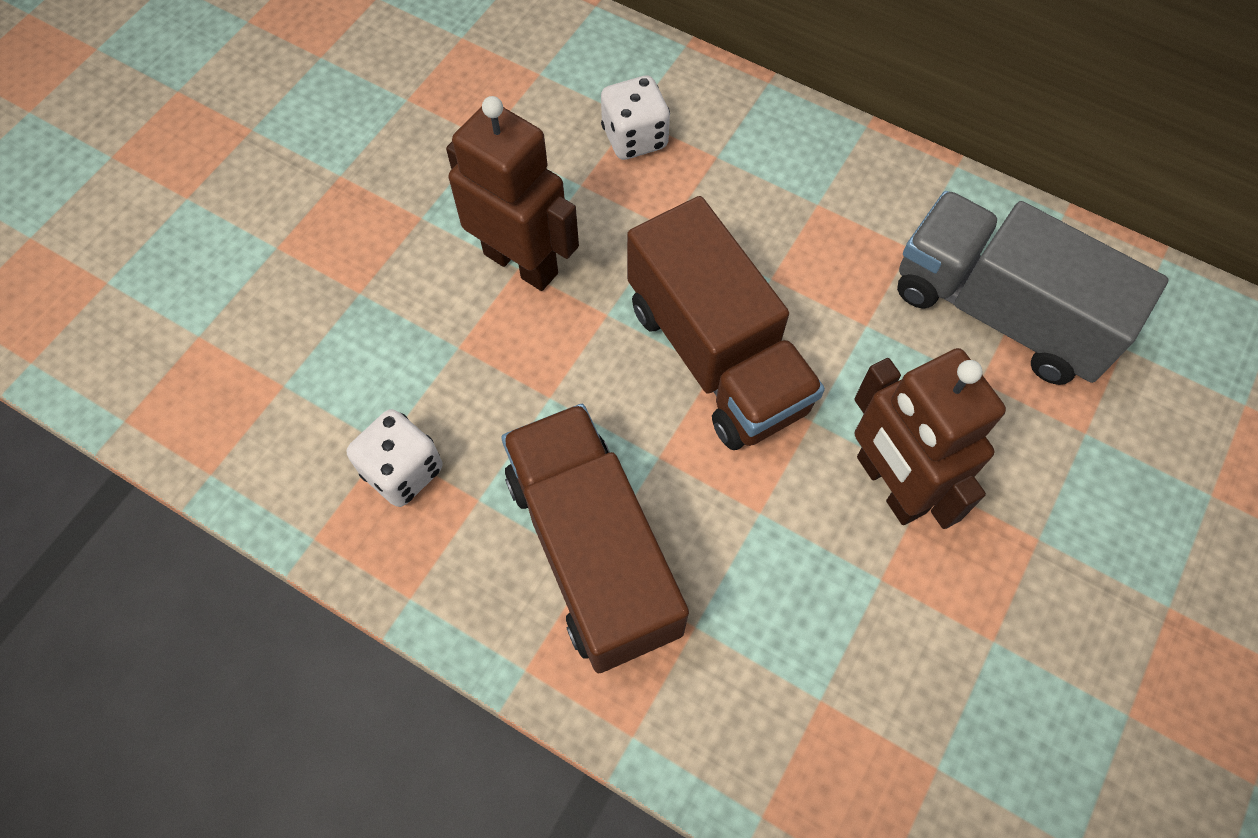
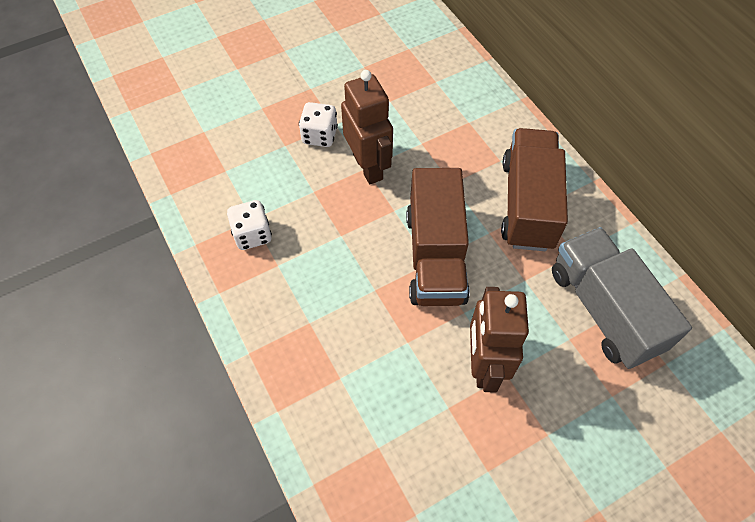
camera: 30 degrees right, 5 degrees down
(592, 552) = (314, 317): brown truck -> brown truck (527, 204)
(634, 138) = (463, 133): white dice -> white dice (319, 136)

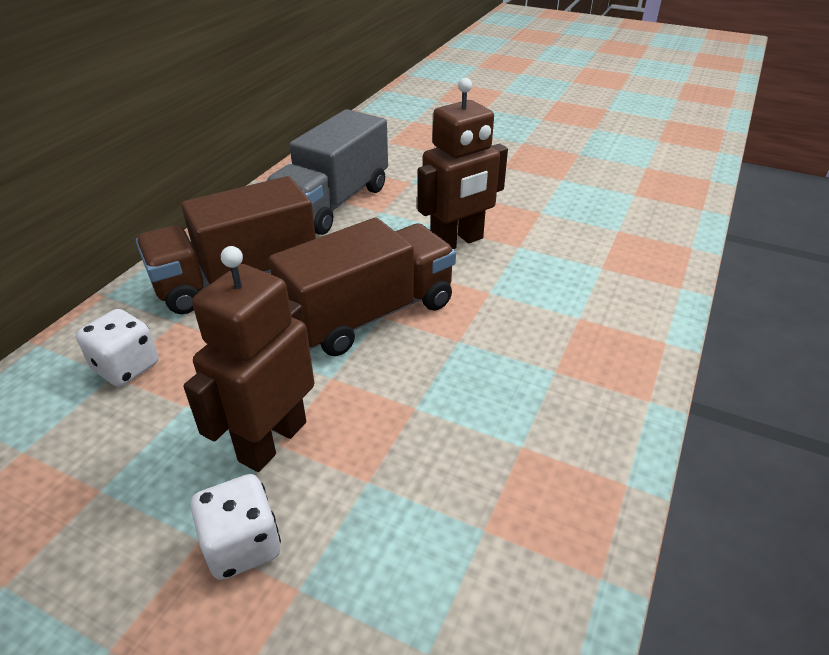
camera: 125 degrees left, 20 degrees down
(252, 235) = (509, 508): white dice -> white dice (126, 367)

